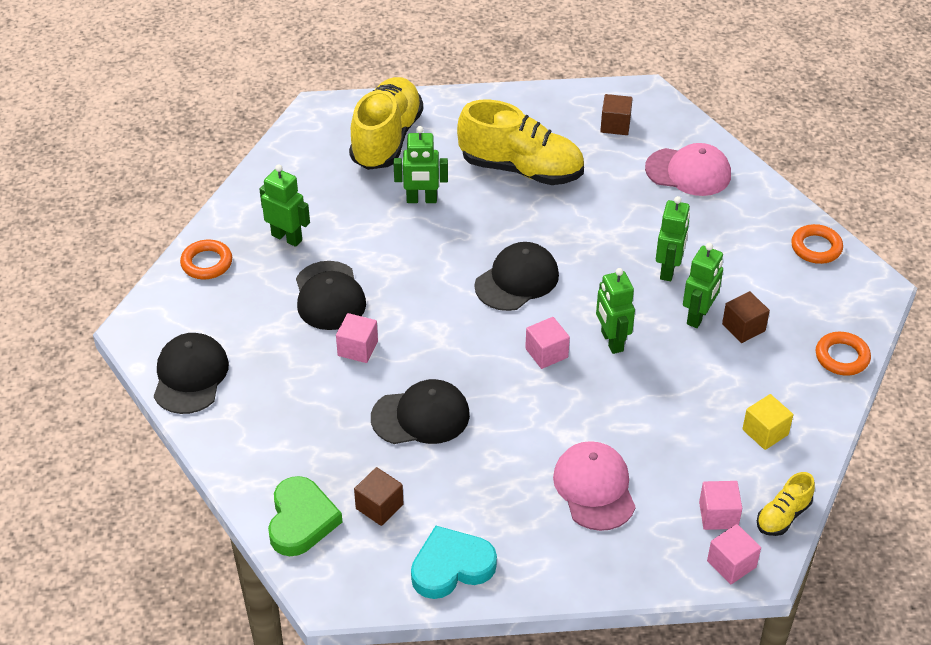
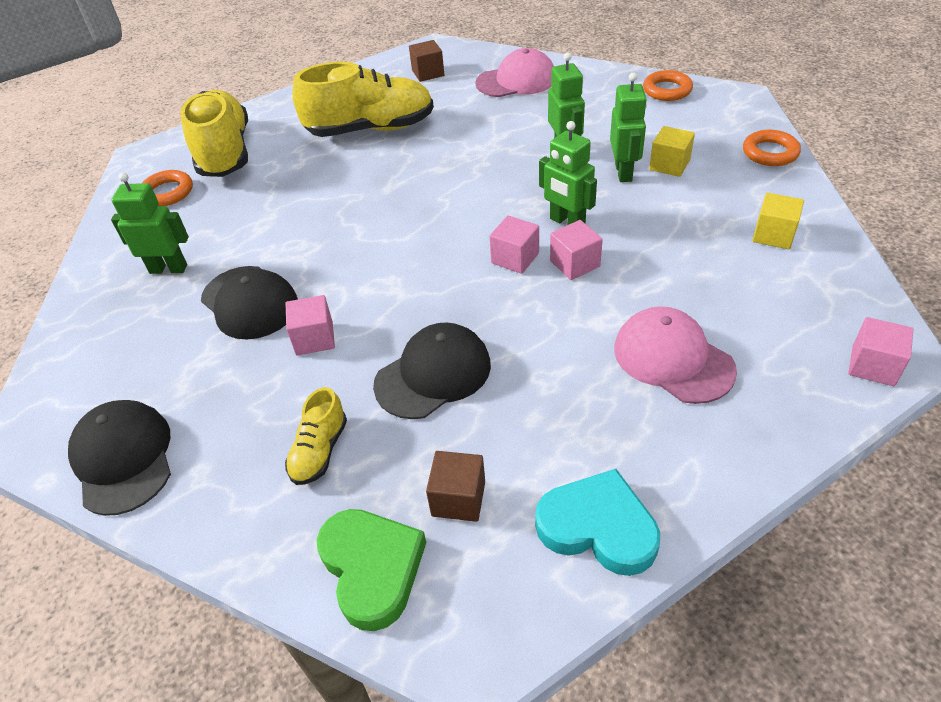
camera: 25 degrees left, 0 degrees up
(207, 263) = (85, 329): orange ring -> orange ring (167, 192)
(421, 200) = (292, 185): green robot -> none
(451, 567) = (598, 527): turquoise heart -> turquoise heart turned 75 degrees clockwise
(517, 280) = (435, 211): black cap -> none
(718, 515) = (811, 326): pink cube -> pink cube (575, 264)
(743, 327) = (669, 165): brown cube -> yellow cube
(783, 516) = (867, 297): yellow shoe -> yellow shoe (319, 451)

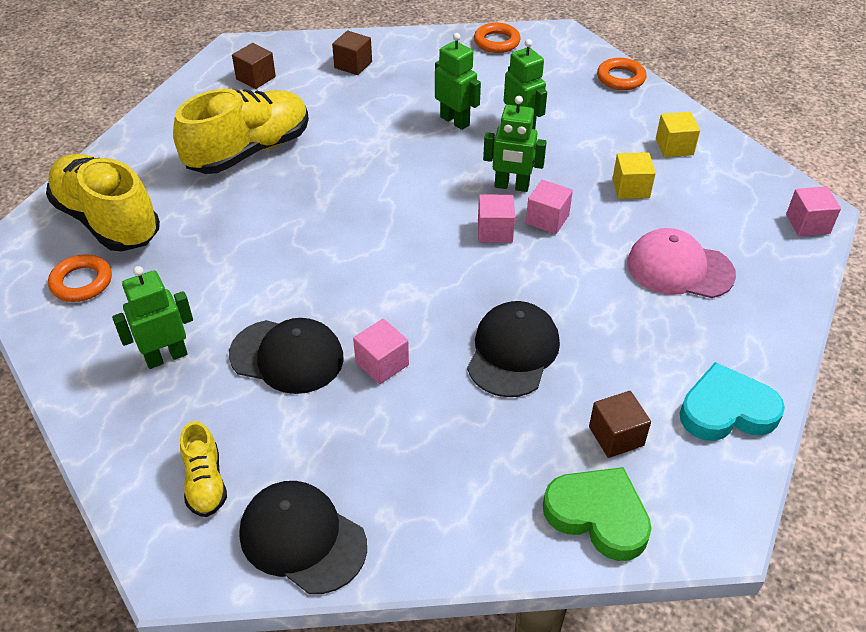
camera: 35 degrees left, 0 degrees up
(319, 451) = (475, 451): yellow shoe -> yellow shoe (205, 482)
(516, 81) = (353, 65): pink cap -> brown cube
(669, 165) = (553, 110): yellow cube -> yellow cube (631, 188)

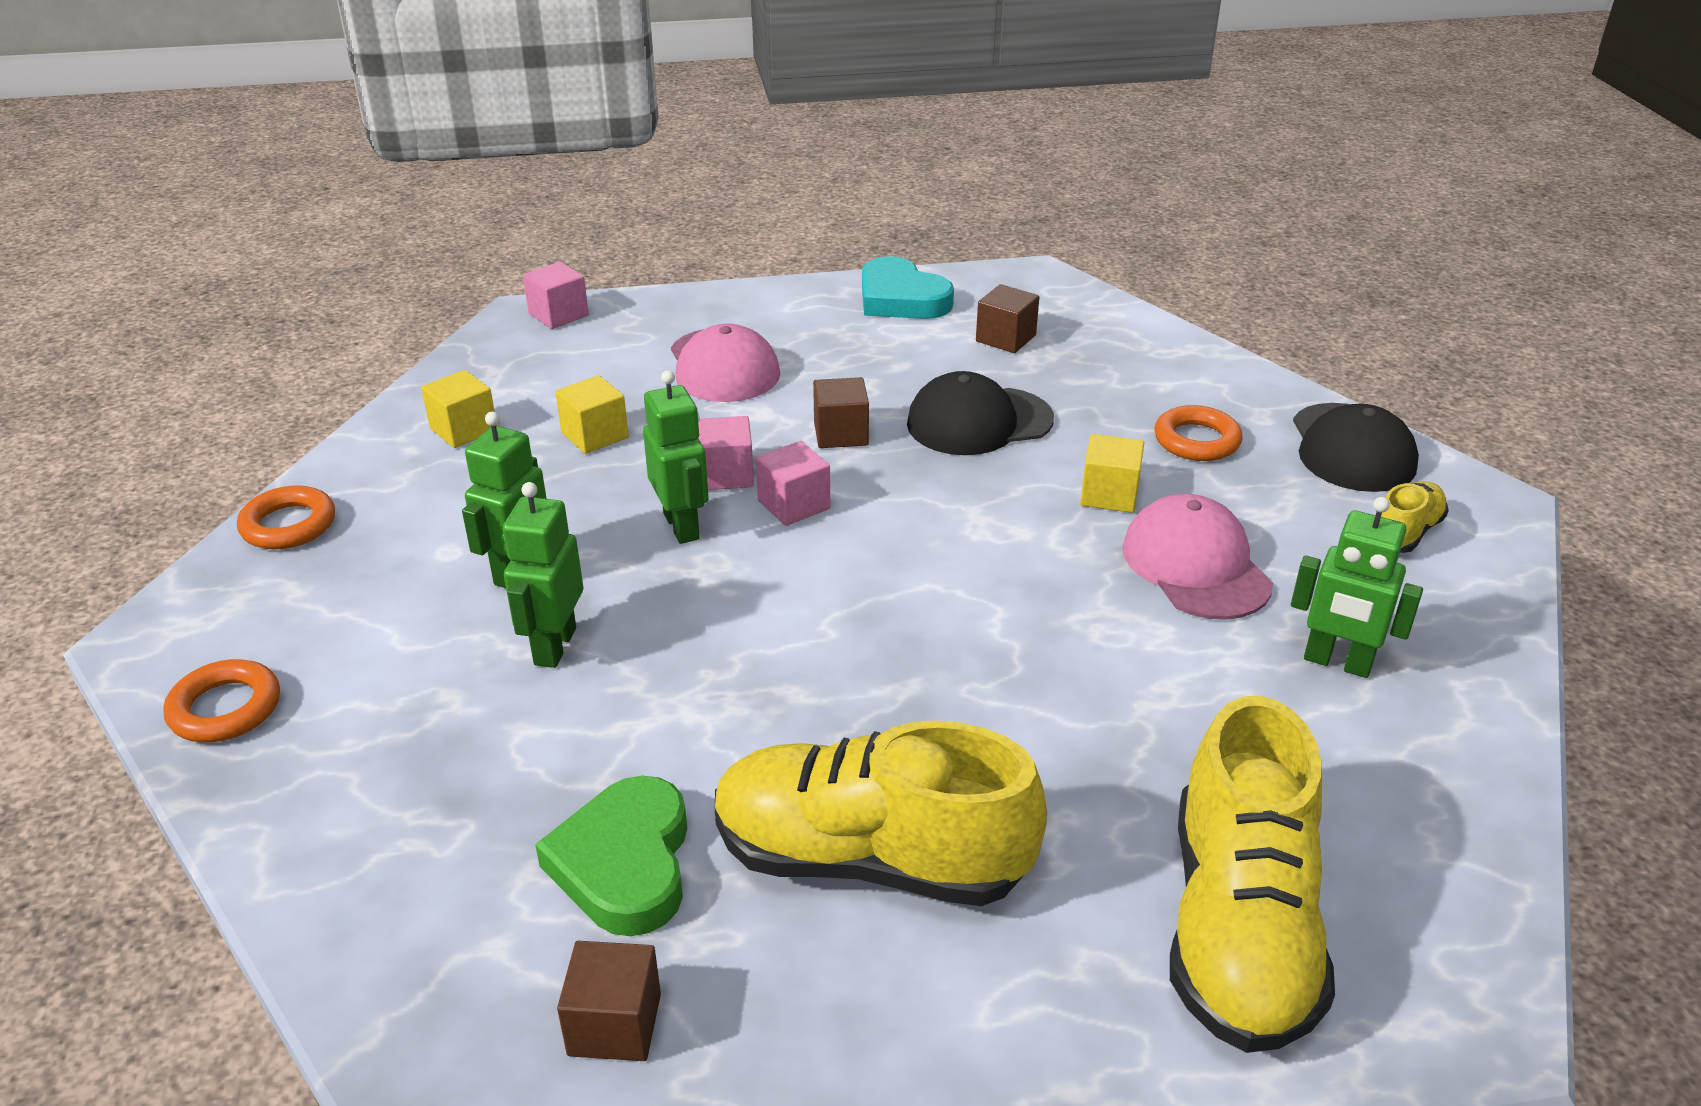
camera: 125 degrees left, 10 degrees down
(82, 282) = (1371, 849): orange ring -> orange ring (1196, 440)
(287, 356) = (1195, 565): black cap -> pink cap
(353, 65) = (447, 880): brown cube -> brown cube (841, 434)
(382, 363) = (1109, 495): pink cube -> yellow cube
(598, 515) = (1099, 323): green heart -> green heart (625, 863)

